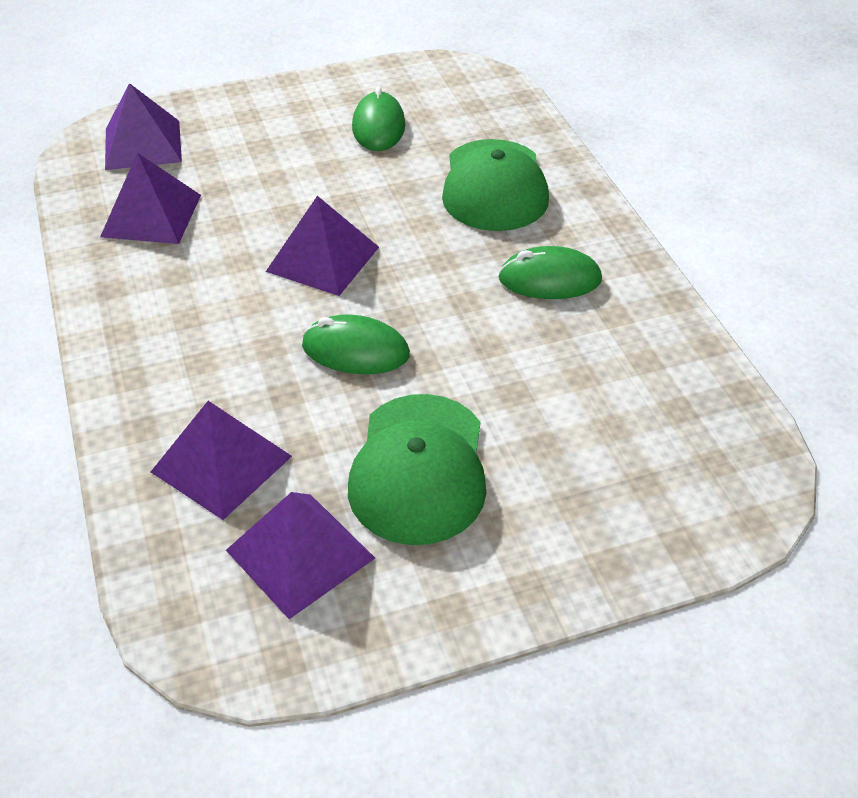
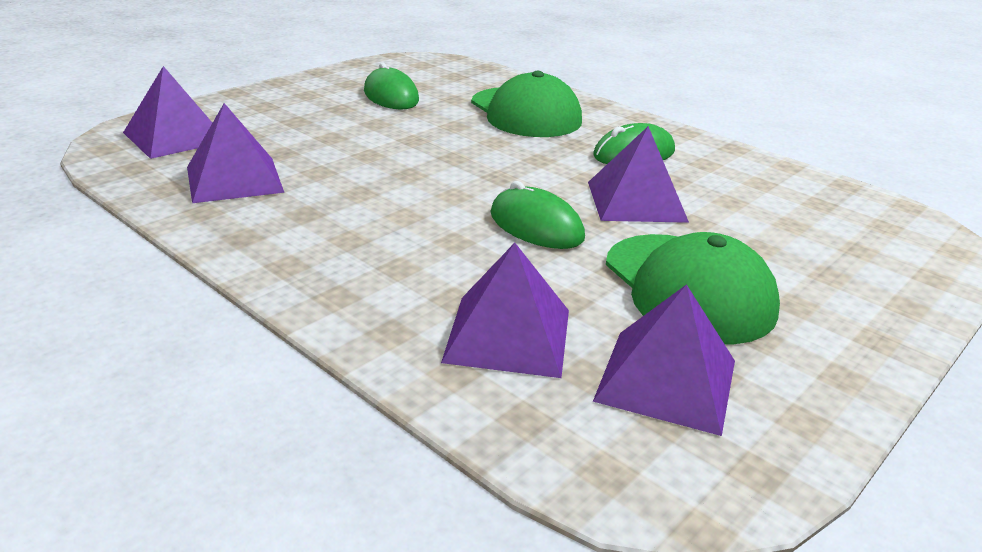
camera: 30 degrees left, 15 degrees down
(322, 259) = (436, 176): purple pyramid -> purple pyramid (636, 201)
(355, 350) = (536, 226): green mouse -> green mouse turned 60 degrees clockwise

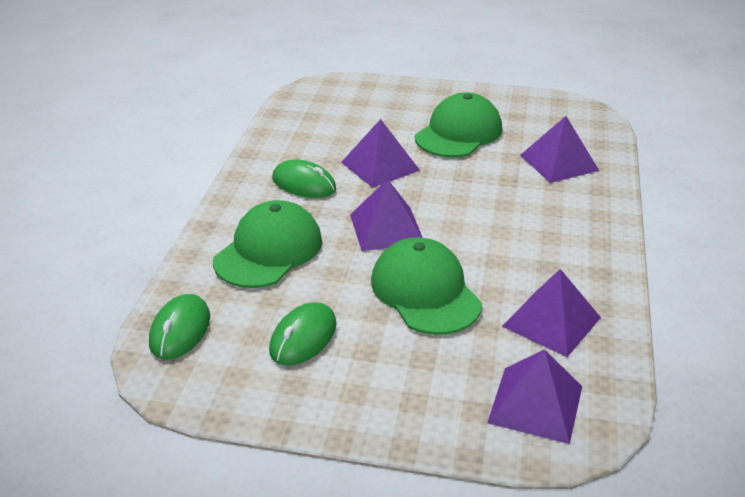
camera: 120 degrees left, 5 degrees up
(370, 147) = (425, 292): none -> green cap
(536, 226) = (453, 186): green mouse -> green mouse (180, 330)
(666, 380) = (535, 124): purple pyramid -> purple pyramid (387, 228)

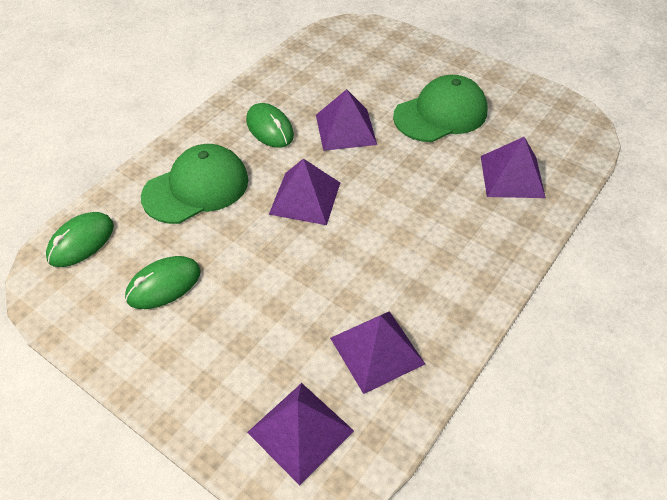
camera: 25 degrees right, 15 degrees up
(425, 292) = (291, 276): green cap -> none

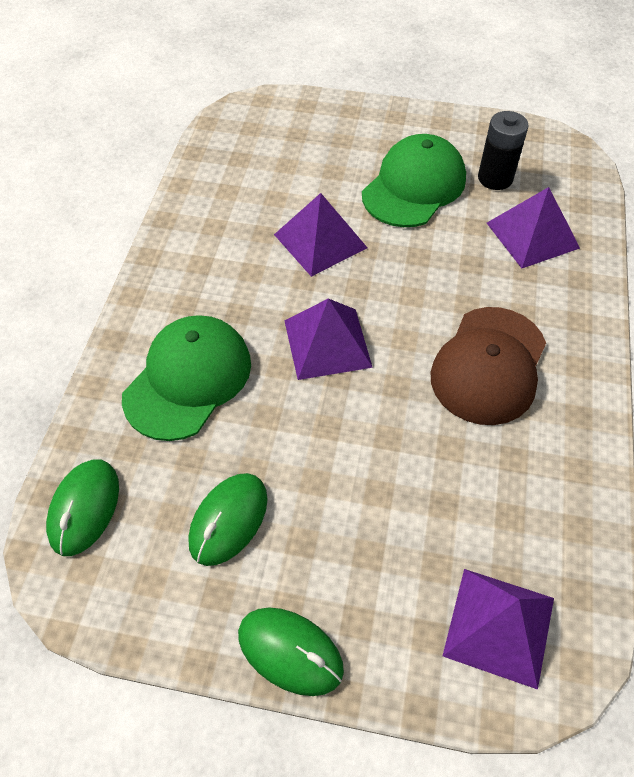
camera: 25 degrees left, 5 degrees up
(269, 128) = (230, 270): green mouse -> green mouse (290, 652)
(377, 351) = (520, 494): purple pyramid -> none
(414, 254) = (488, 365): none -> brown cap
(509, 127) = (495, 178): none -> black battery

